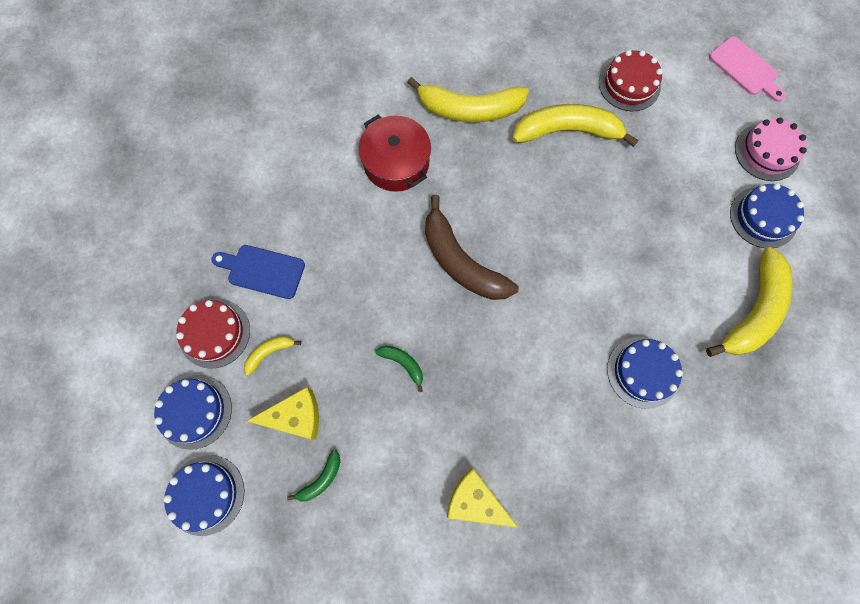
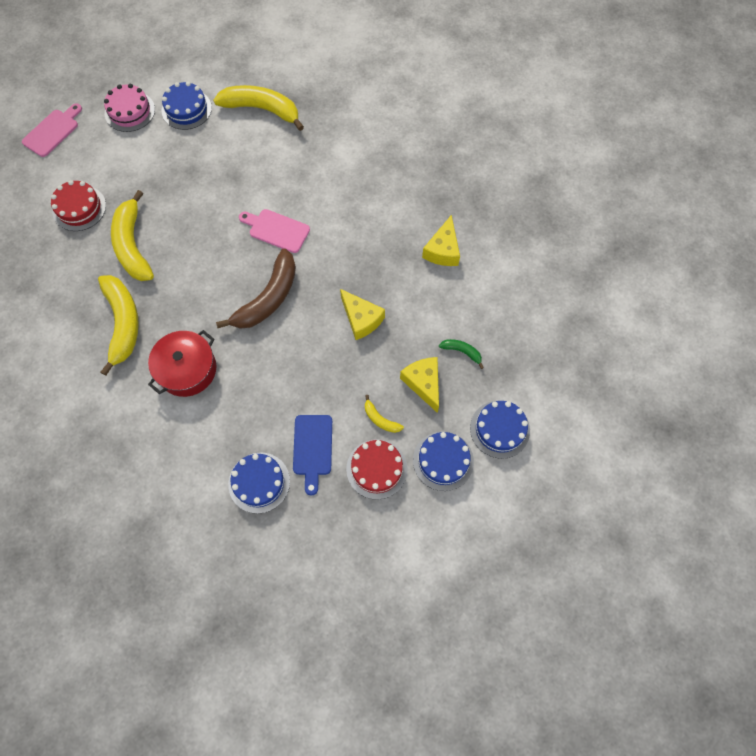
camera: 105 degrees left, 5 degrees down
(403, 364) = (361, 319): green banana -> yellow cheese
(554, 290) = (276, 230): none -> pink cutting board
(643, 372) = (324, 167): blue cake -> blue cake (259, 482)

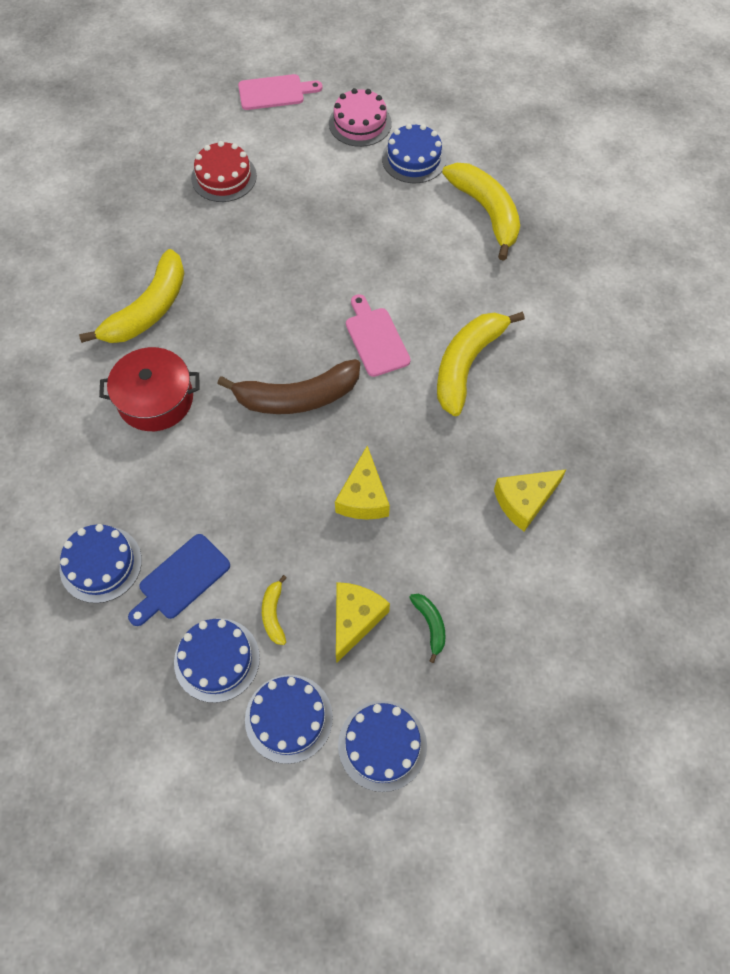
camera: 45 degrees right, 5 degrees down
(133, 245) = (232, 246): yellow banana -> yellow banana (467, 364)
(376, 469) = (217, 659): red cake -> blue cake

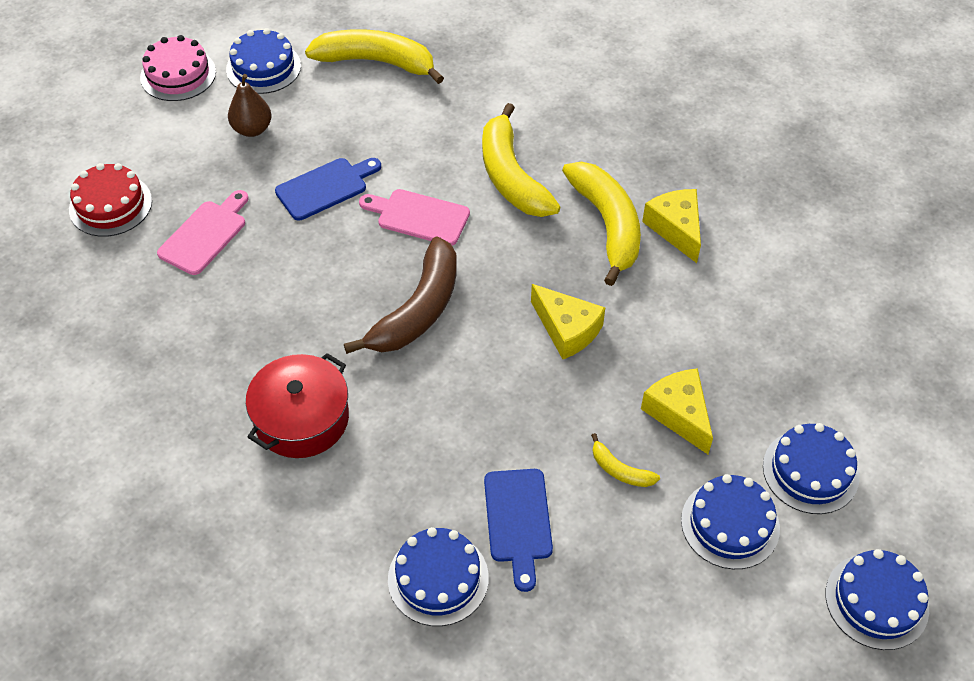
camera: 50 degrees left, 10 degrees down
(148, 309) = (192, 360): yellow banana -> yellow banana (607, 225)
(217, 659) = (626, 544): blue cake -> blue cake (876, 601)
(275, 92) = (62, 106): pink cutting board -> pink cutting board (205, 234)
(348, 270) = (325, 187): none -> blue cutting board
(355, 195) = (252, 129): none -> brown pear
(430, 625) = (730, 365): green banana -> none
(524, 501) = (676, 228): yellow cheese -> yellow cheese turned 150 degrees clockwise

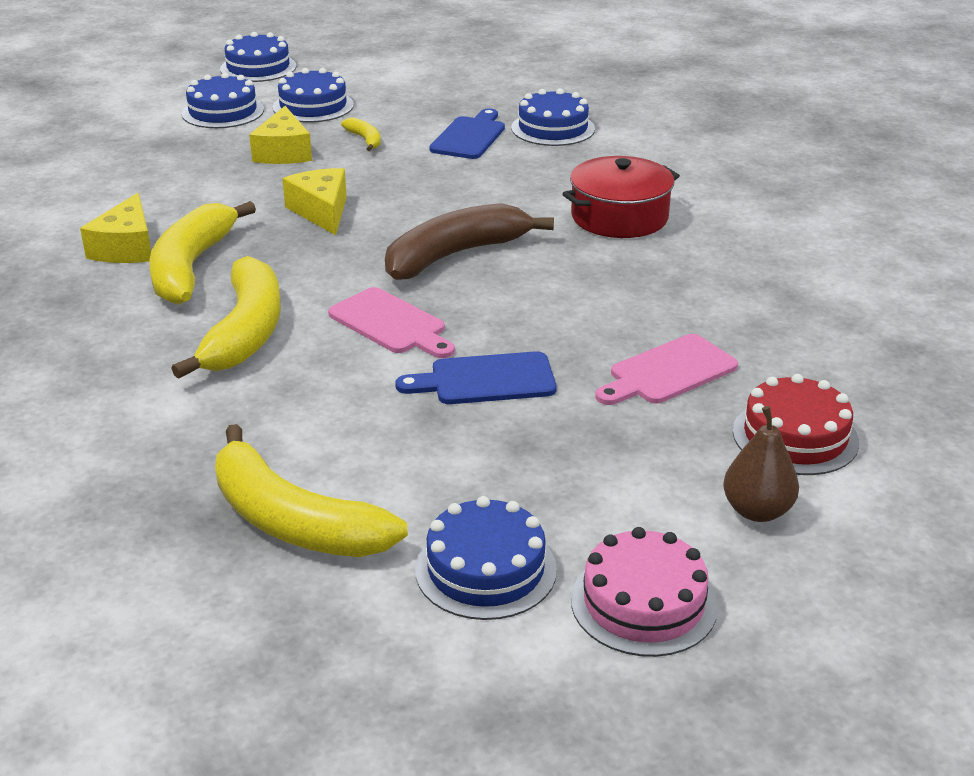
camera: 155 degrees left, 20 degrees down
(252, 129) = (551, 477): brown pear -> brown pear (757, 511)

